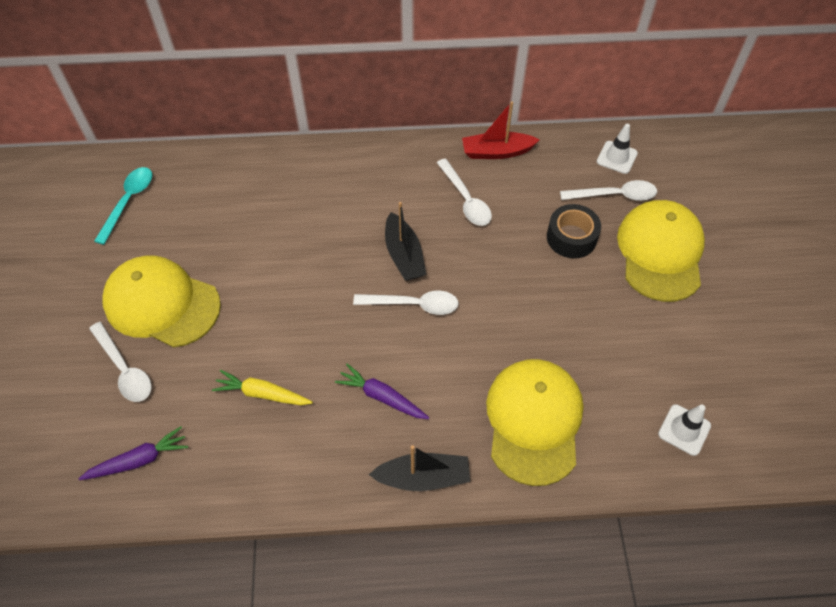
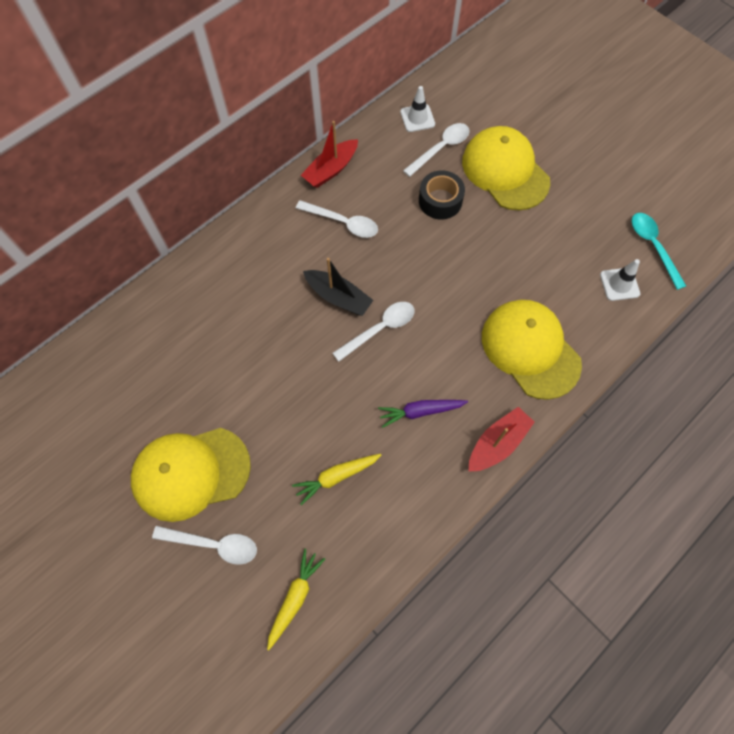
camera: 40 degrees left, 10 degrees up
(128, 202) = (74, 415): turquoise spoon -> turquoise spoon (653, 247)
(139, 460) = (295, 597): purple carrot -> yellow carrot
(423, 477) = (497, 443): black boat -> red boat

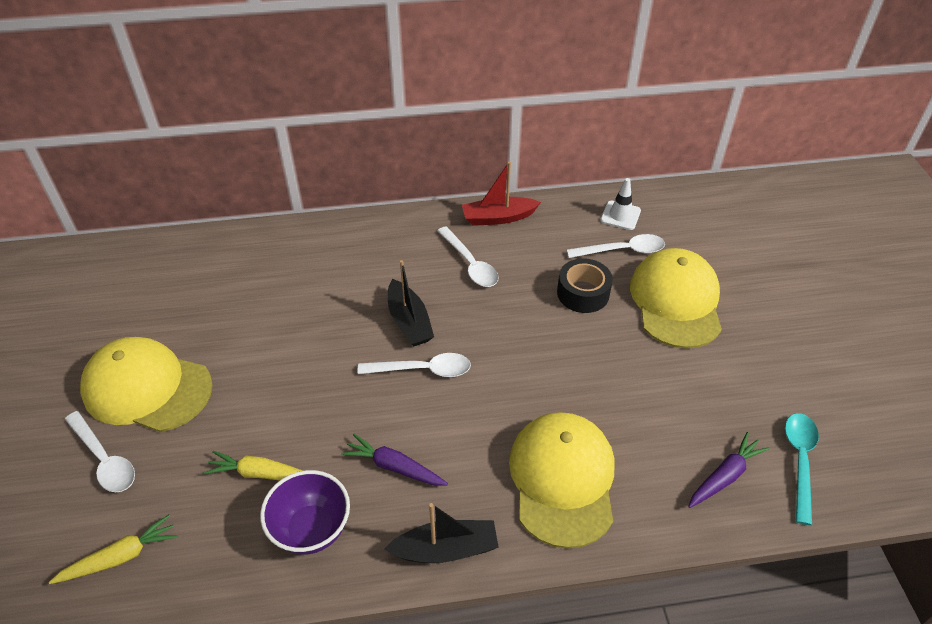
camera: 35 degrees right, 20 degrees down
(404, 489) = (311, 529): none -> purple bowl
(497, 443) = (446, 549): red boat -> black boat
(619, 284) = (725, 476): white traffic cone -> purple carrot

